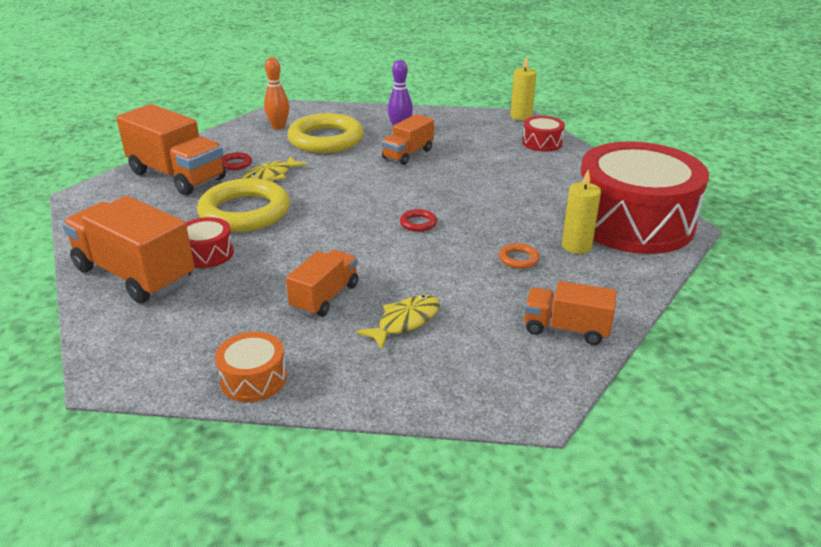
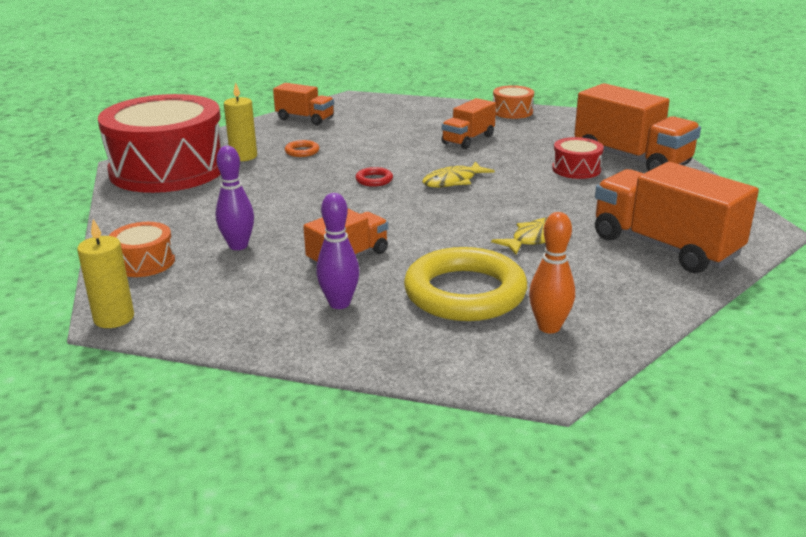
camera: 170 degrees left, 5 degrees down
(236, 164) = (593, 259): red ring -> none
(245, 212) = (555, 200): yellow ring -> none
(405, 322) = (411, 126): yellow fish -> yellow fish (453, 181)
(490, 156) = (238, 246): none -> purple bowling pin
(542, 143) = (144, 262): red drum -> orange drum

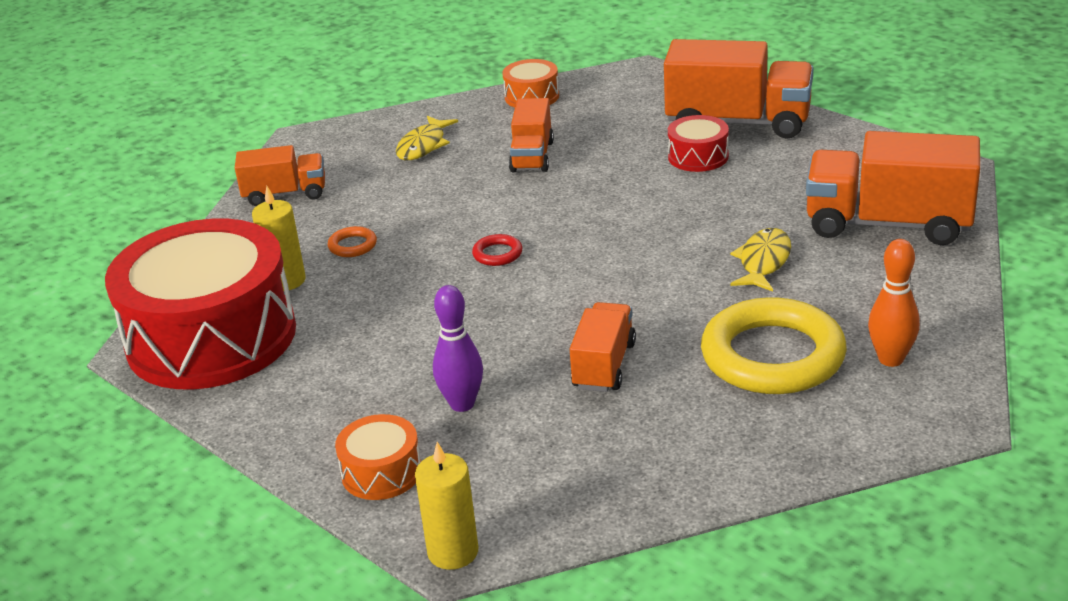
camera: 30 degrees left, 5 degrees up
(339, 303) = (668, 423): purple bowling pin -> none
(453, 181) = (589, 222): yellow fish -> yellow fish (423, 146)

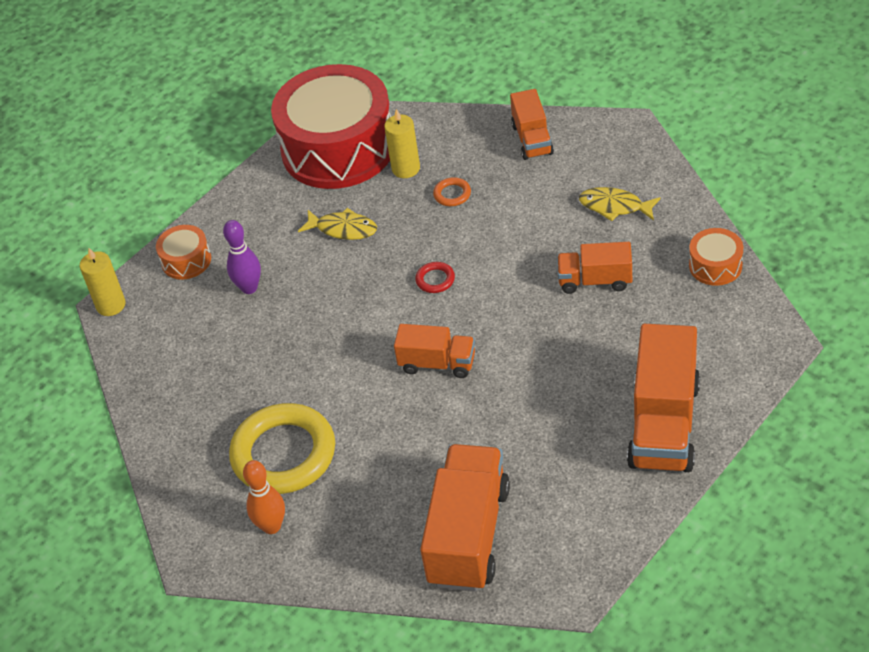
camera: 90 degrees right, 15 degrees up
(604, 366) = (283, 357): orange truck -> orange truck (437, 363)
(698, 157) = (594, 396): red drum -> none
(763, 262) = (412, 447): yellow fish -> yellow fish (343, 229)

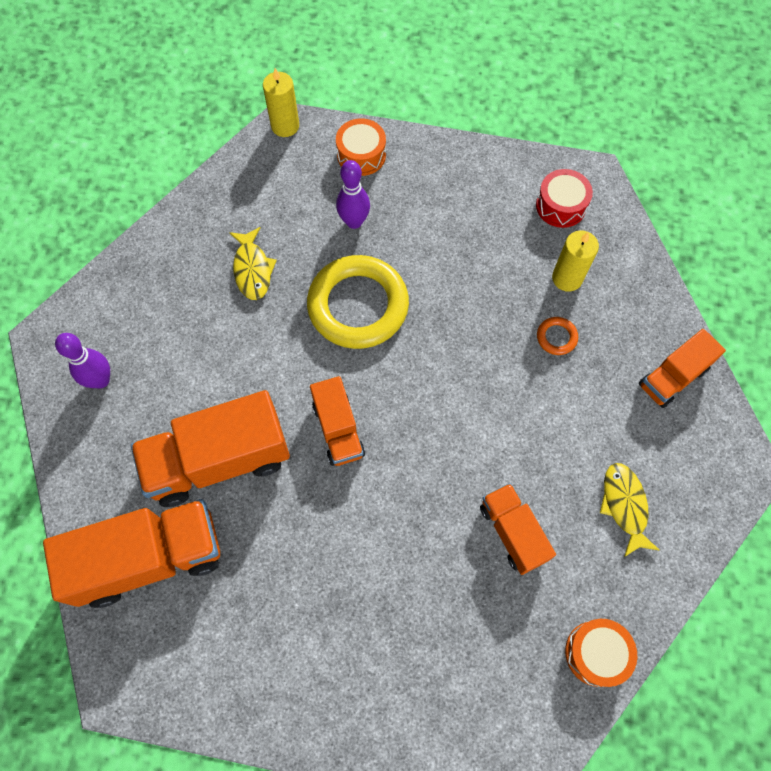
camera: 55 degrees right, 20 degrees up
(271, 526) = (101, 380): orange bowling pin -> purple bowling pin
(284, 454) = (181, 349): yellow ring -> yellow ring (358, 305)
(338, 148) = (561, 206): red drum -> red drum, size x0.41
(343, 229) = (462, 262): yellow fish -> yellow fish (252, 269)
(435, 280) = (439, 376): red ring -> none
(664, 424) = (355, 692): orange truck -> orange truck (219, 460)

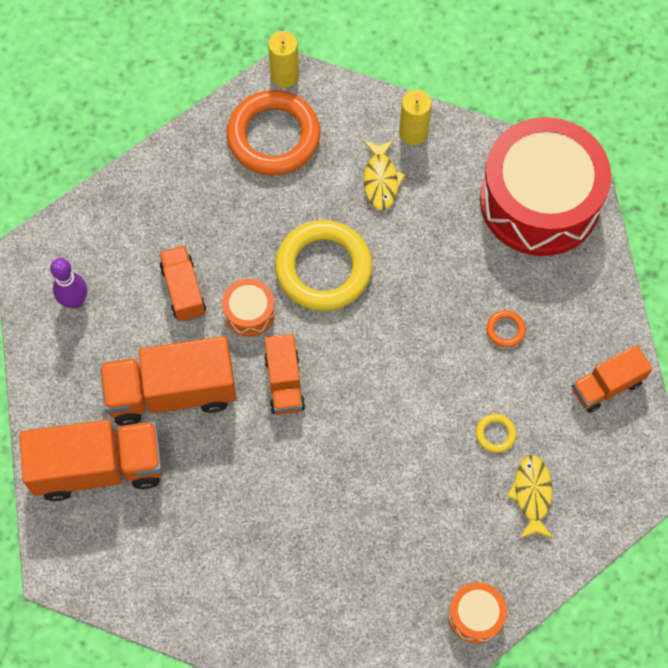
camera: 10 degrees right, 0 degrees up
(252, 269) = (230, 217): yellow fish -> yellow fish (381, 180)
(284, 184) = (273, 137): none -> orange ring
(354, 221) = (334, 185): purple bowling pin -> none
(361, 155) = (354, 118): orange drum -> orange drum (249, 312)
(512, 532) = (425, 500): orange truck -> orange truck (183, 290)
(561, 206) = (539, 201): red drum -> red drum, size x2.41
(567, 278) = (529, 274): yellow candle -> yellow candle (413, 133)
(571, 447) = (495, 434): none -> yellow ring

